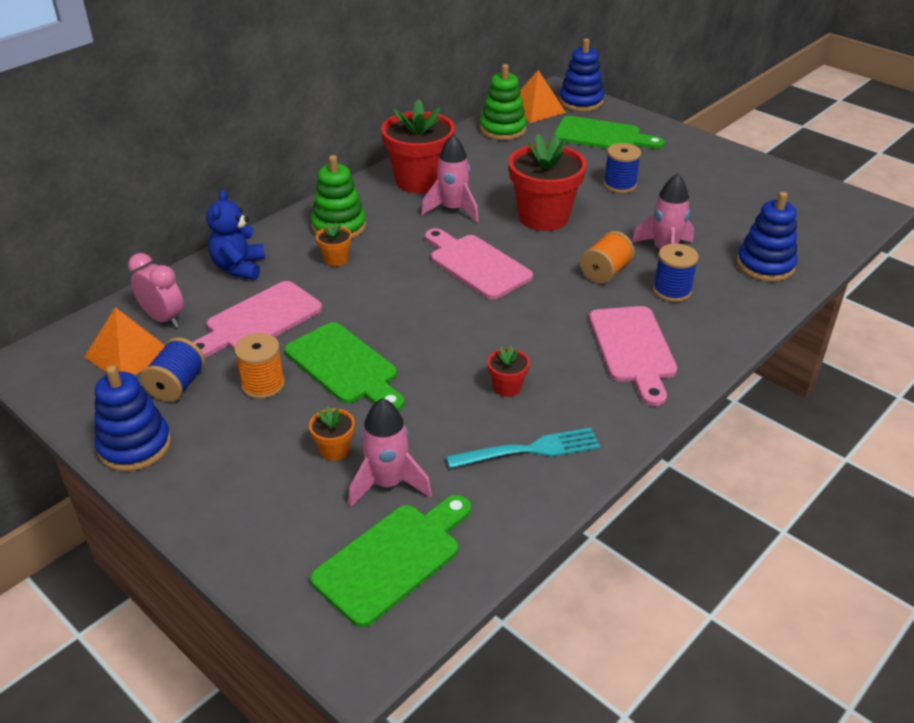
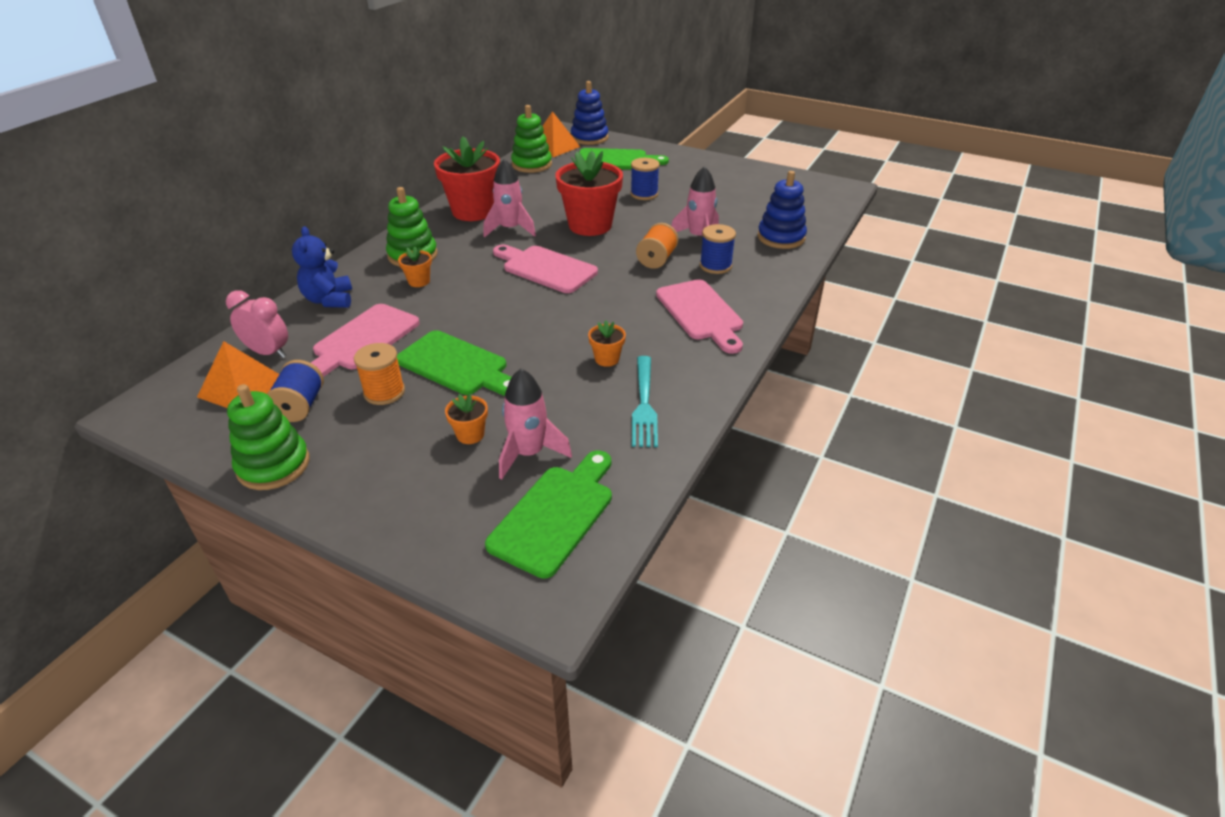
camera: 15 degrees left, 0 degrees up
(135, 446) = (273, 465): blue stacking toy -> green stacking toy
(507, 387) = (607, 359): red flower pot -> orange flower pot
(529, 450) = (644, 404): turquoise fork -> turquoise fork turned 120 degrees clockwise

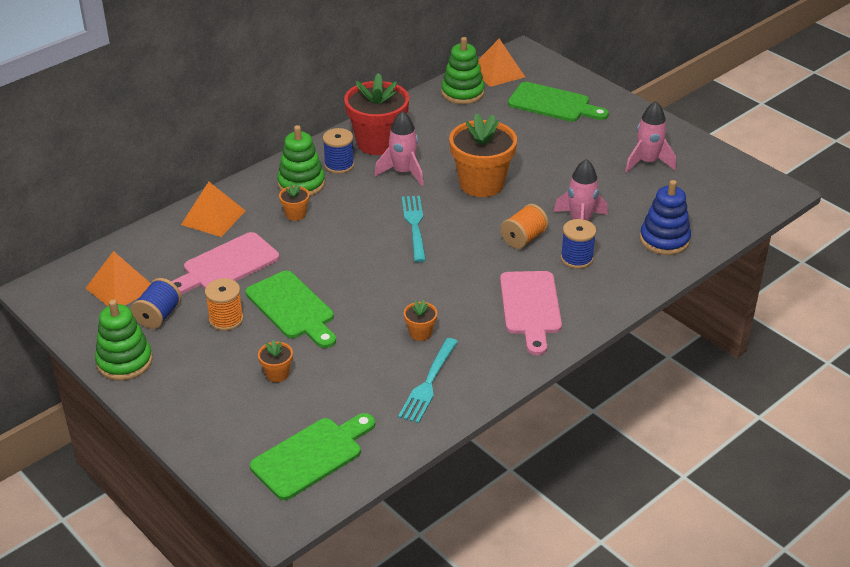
camera: 20 degrees right, 0 degrees up
(268, 352) = (149, 259): pink clock -> none
(329, 300) = (213, 217): blue teddy bear -> orange pyramid
(529, 453) = (315, 402): pink rocket -> pink rocket (647, 162)
(546, 268) = (414, 225): pink cutting board -> turquoise fork
(589, 138) = (541, 66): blue stacking toy -> none
(590, 225) = (481, 184): red flower pot -> orange flower pot
(644, 194) = (557, 155): blue spool -> blue spool (339, 165)

